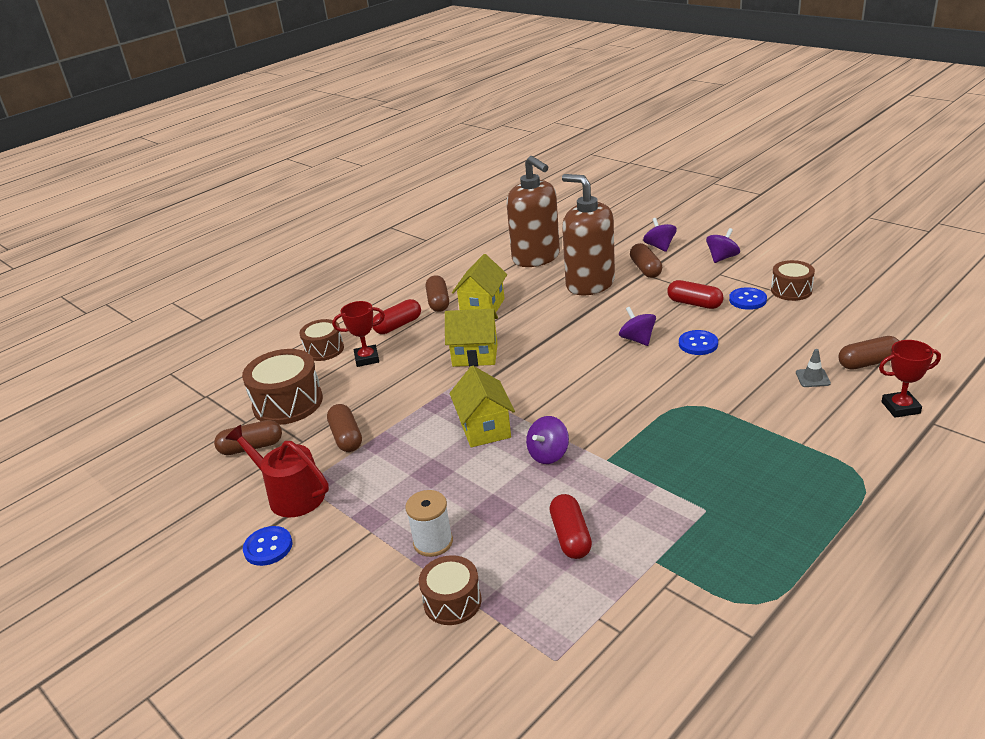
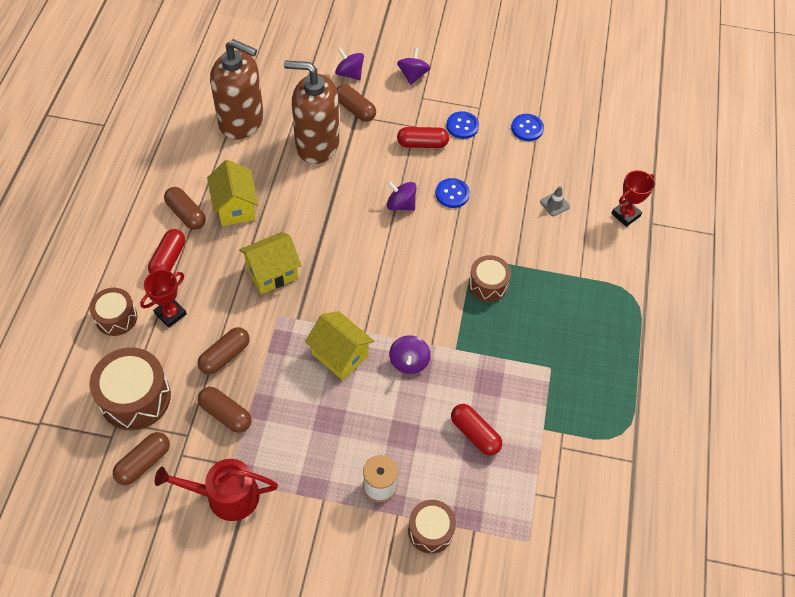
camera: 40 degrees left, 25 degrees up
(268, 547) = (250, 555): blue button -> blue button (527, 128)
(791, 290) = (490, 103): brown drum -> brown drum (488, 284)
(868, 363) = (584, 173): brown capsule -> brown capsule (225, 356)

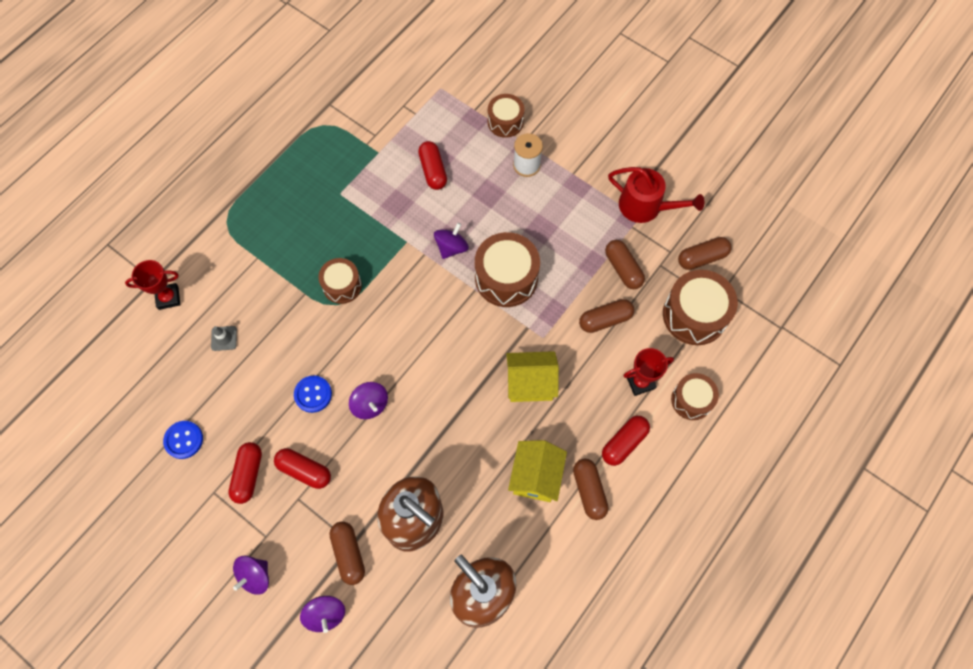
camera: 150 degrees left, 10 degrees up
(340, 355) = (506, 278): yellow house -> brown drum
(462, 126) = (248, 475): blue button -> red capsule

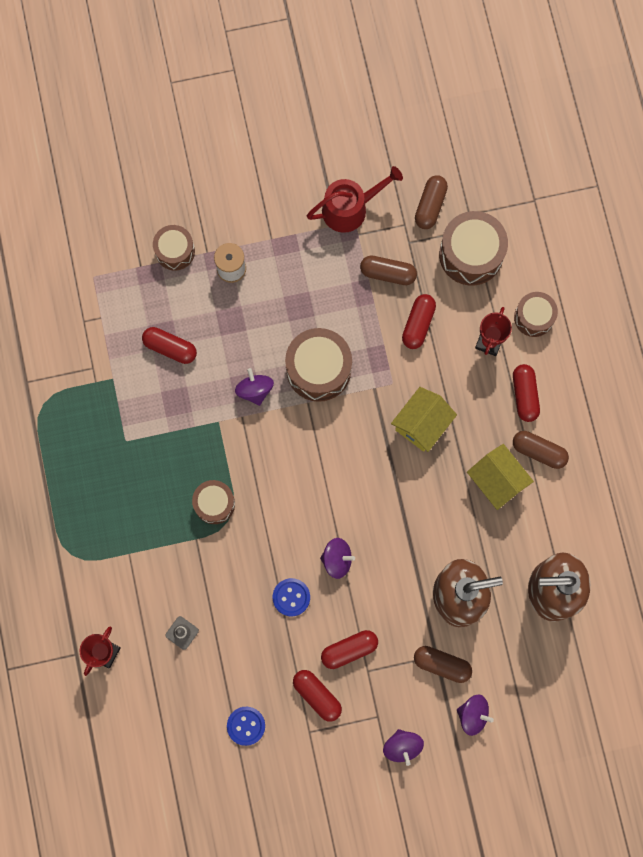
camera: 50 degrees left, 10 degrees up
(605, 320) = (418, 324): brown capsule -> red capsule

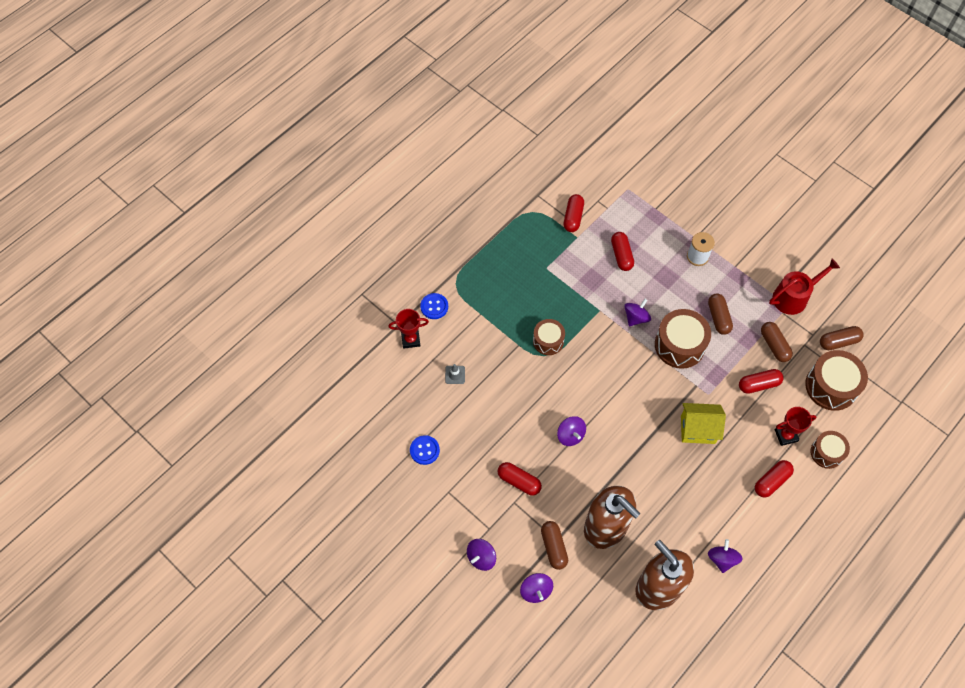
camera: 55 degrees right, 15 degrees down
(175, 251) = (680, 220): brown drum -> none
(291, 597) = (525, 424): blue button -> blue button (434, 306)
(317, 695) = (475, 481): red capsule -> red capsule (573, 217)
(350, 208) = (793, 297): red watering can -> red watering can turned 60 degrees counterclockwise
(496, 481) = (701, 501): yellow house -> none
(538, 451) = (743, 516): brown capsule -> brown capsule (718, 317)
(566, 506) = (722, 559): none -> purple spinning top

